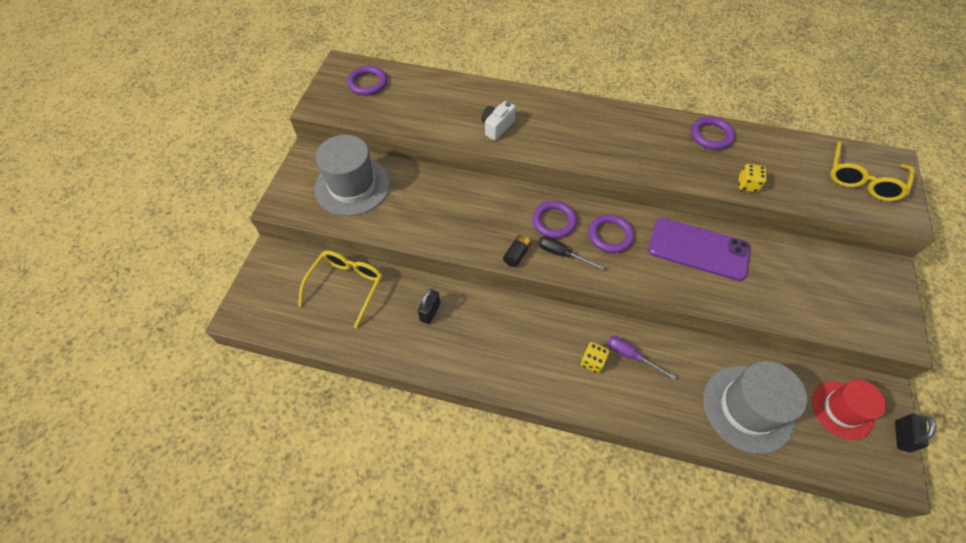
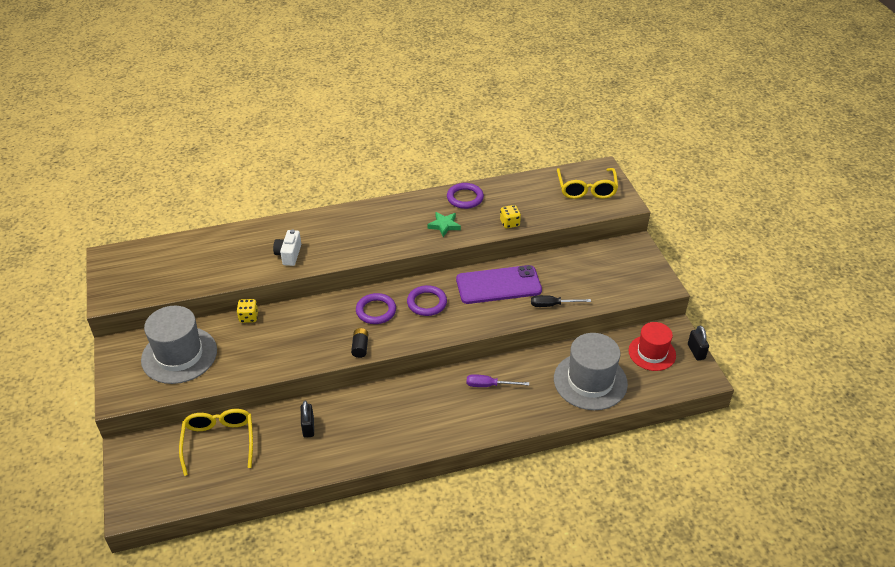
camera: 30 degrees left, 15 degrees down
(367, 83) = (145, 262): purple ring -> none
(562, 254) = (396, 331): black screwdriver -> black screwdriver (552, 305)
(592, 361) = (462, 402): yellow dice -> yellow dice (248, 317)
(671, 158) = (444, 225): none -> green star

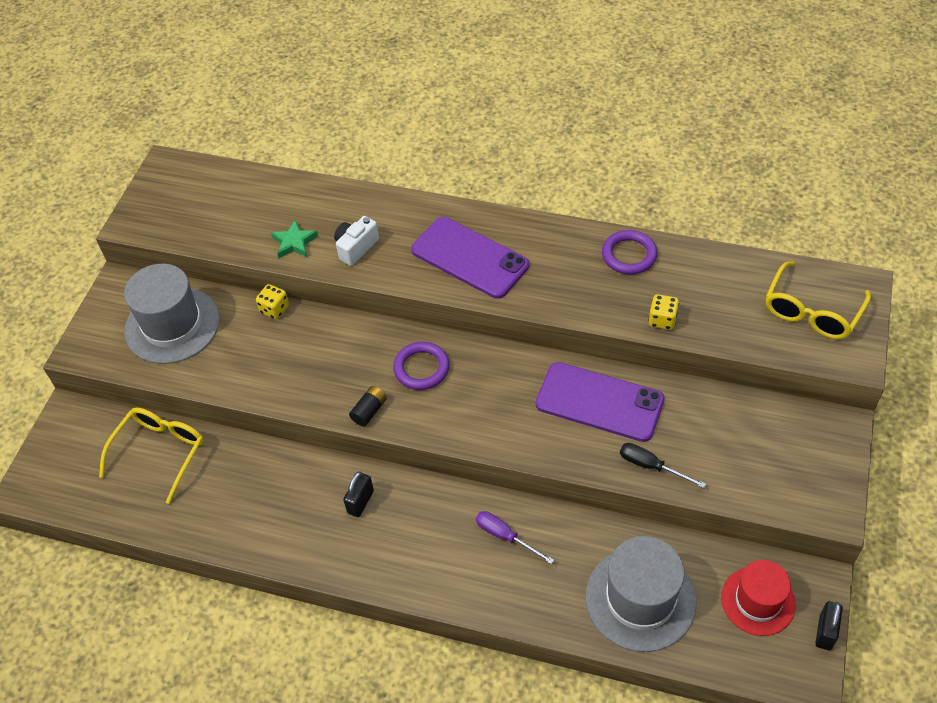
camera: 35 degrees right, 10 degrees up
(308, 427) = (261, 484): black padlock -> black padlock (360, 502)
(369, 234) = (469, 258): none -> purple phone
(427, 303) = (490, 386): purple ring -> none
(444, 225) = (572, 286): green star -> green star (294, 242)

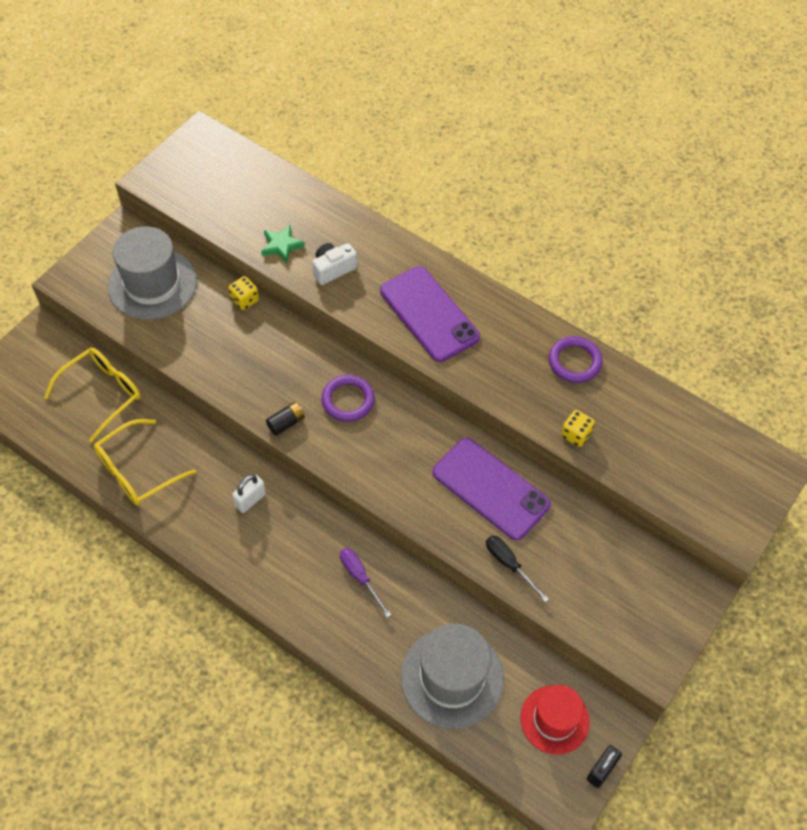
camera: 15 degrees right, 5 degrees up
(360, 502) = (250, 500): black padlock -> white padlock
(811, 312) = (718, 476): yellow glasses -> yellow glasses (137, 471)

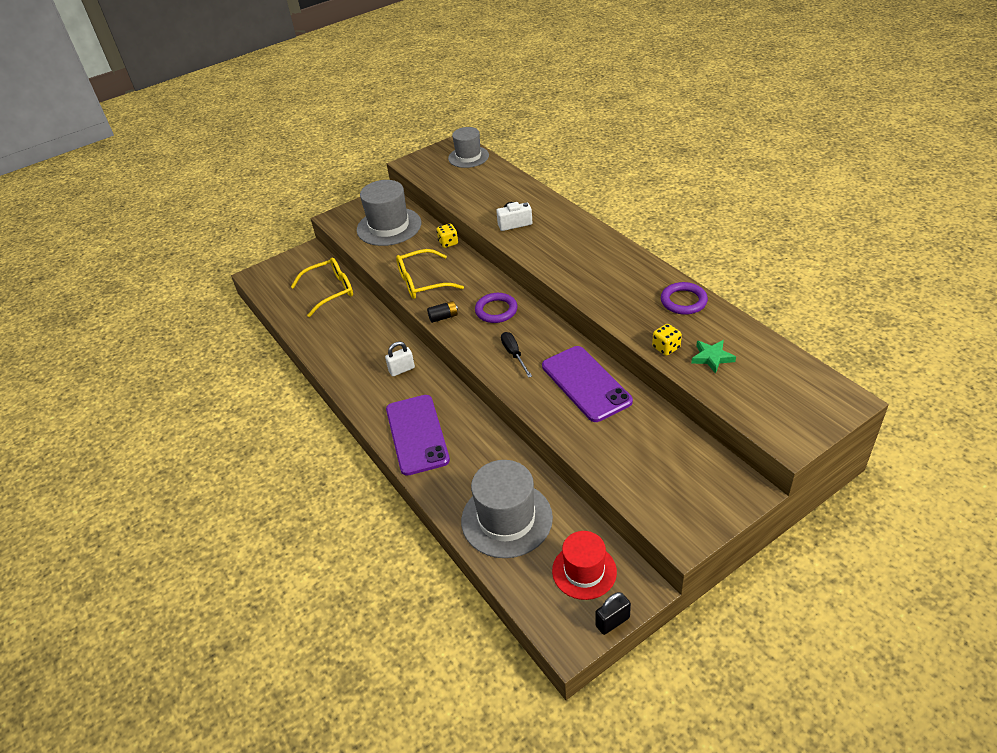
camera: 25 degrees right, 15 degrees down
(137, 471) = (330, 339): yellow glasses -> yellow glasses (422, 282)
(227, 158) = (468, 157): none -> grey hat
(281, 246) = (483, 206): green star -> green star (712, 357)
(360, 577) = (462, 434): purple screwdriver -> none
(429, 314) = (575, 257): purple phone -> purple phone (417, 434)
(509, 564) = (580, 437): black screwdriver -> black screwdriver (514, 354)

